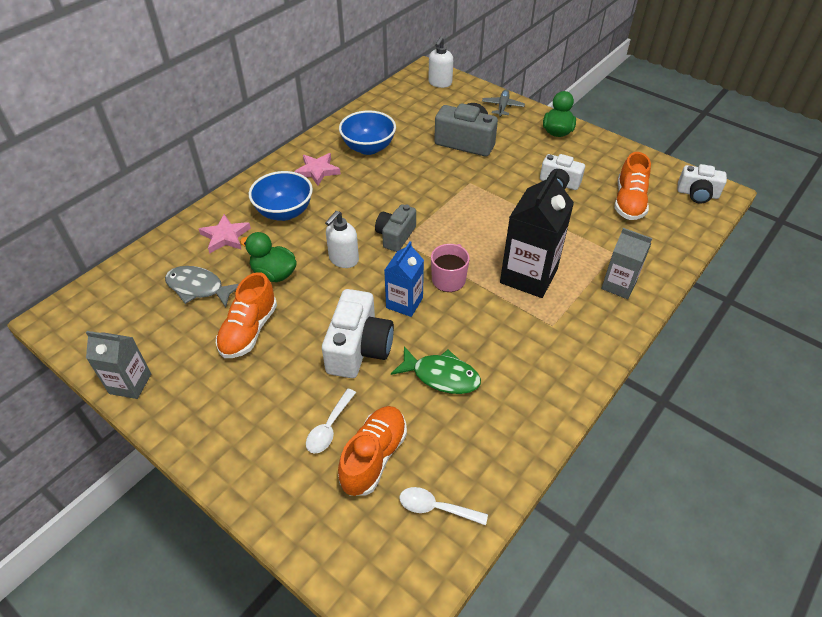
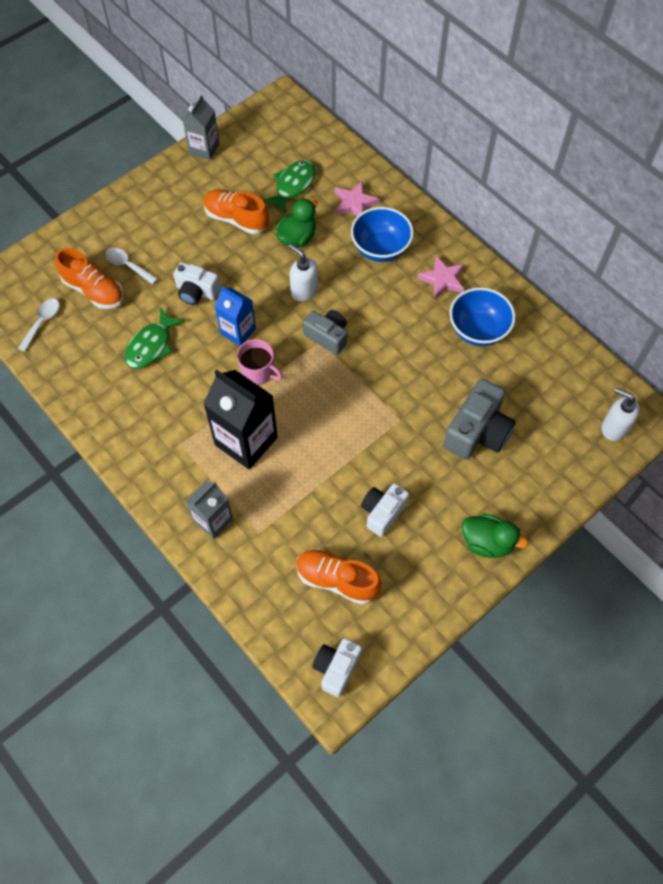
camera: 100 degrees right, 15 degrees up
(199, 288) = (293, 186): grey fish -> green fish
(359, 348) = (196, 292): white camera -> white camera, size x0.65
(502, 106) = (551, 491): grey plane -> none

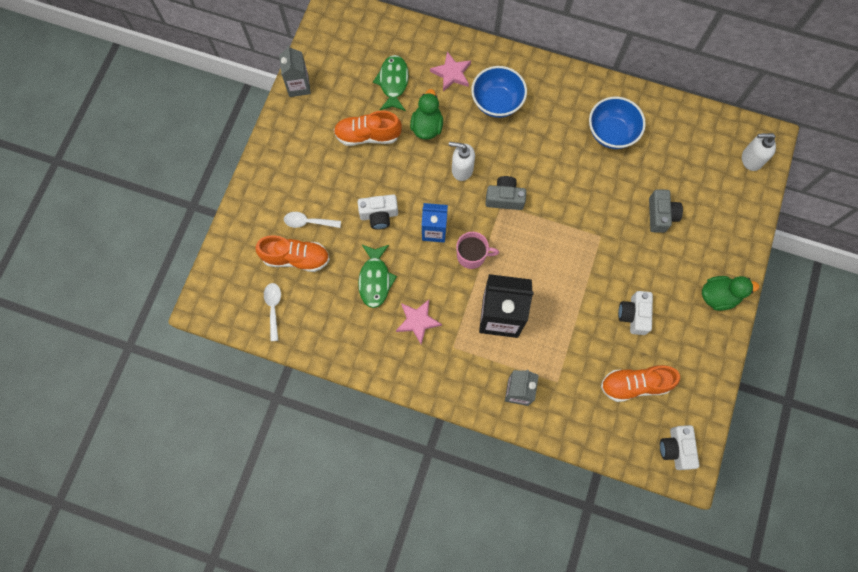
camera: 30 degrees left, 10 degrees up
(442, 279) = (559, 104): pink star -> pink star (417, 321)
(477, 432) = (660, 215): grey camera -> grey camera, size x0.65

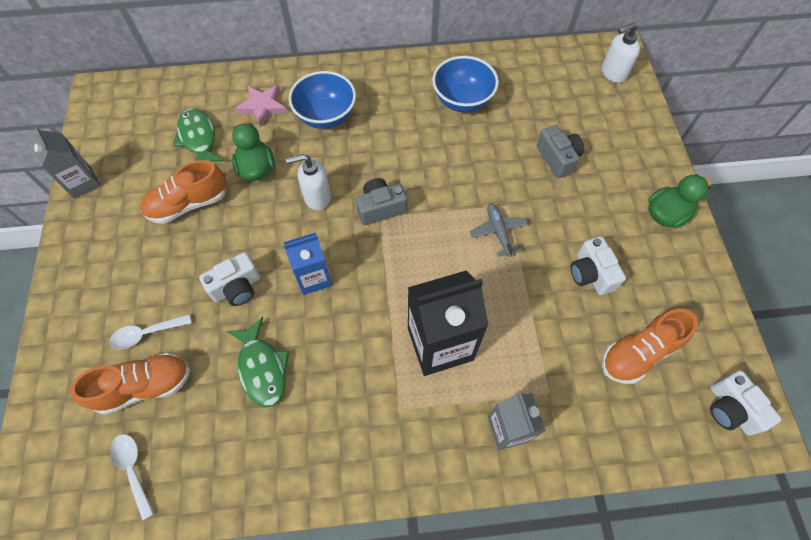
camera: 25 degrees left, 10 degrees down
(417, 321) = (340, 397): pink star -> none
(472, 255) = (372, 287): pink mug -> none
(583, 254) = (498, 231): none -> grey plane

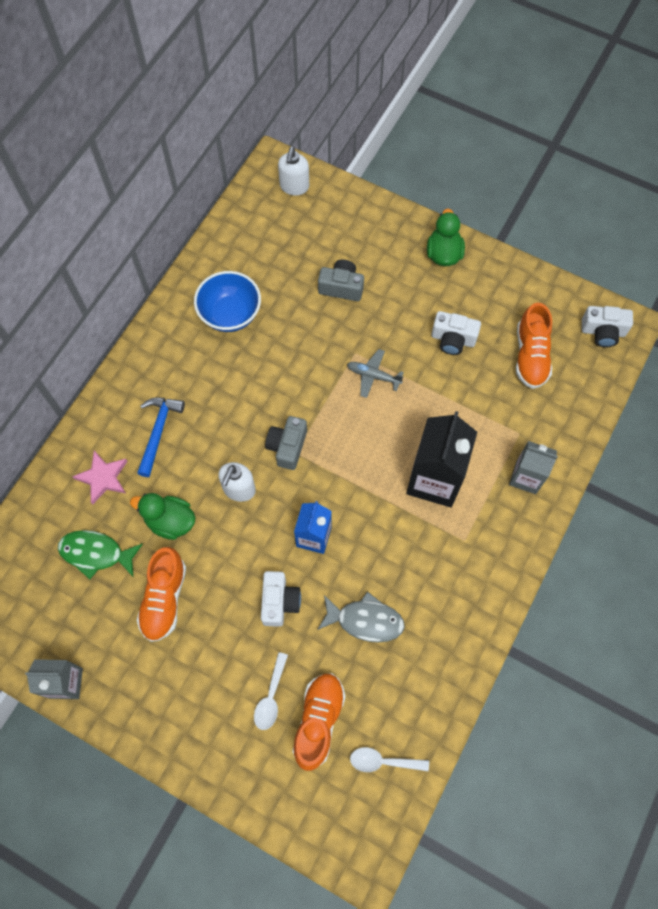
camera: 55 degrees left, 5 degrees up
(262, 368) = (365, 620): green fish -> grey fish
(326, 116) = (158, 431): blue bowl -> blue hammer

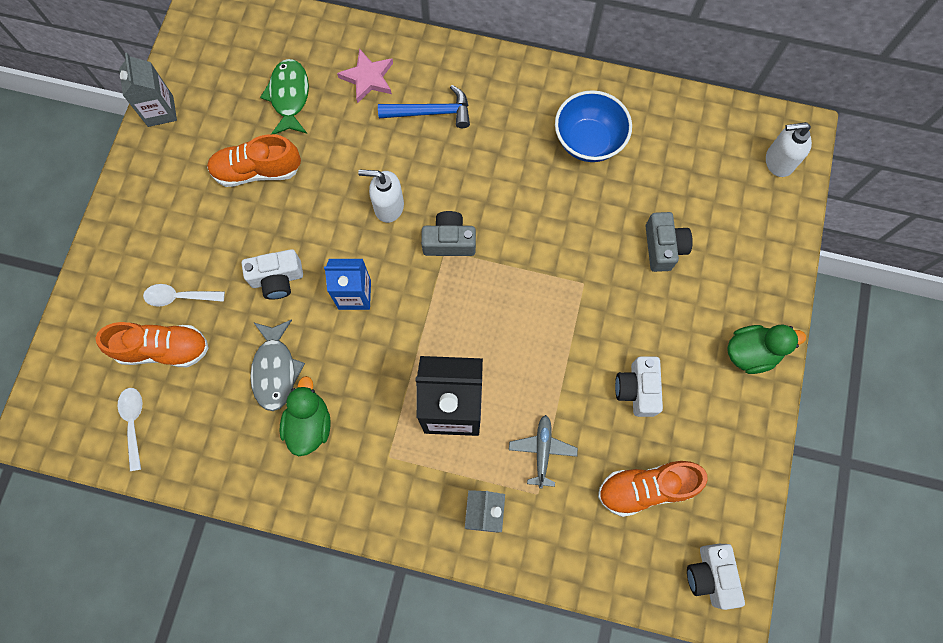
camera: 75 degrees right, 5 degrees up
(170, 521) = (338, 152): green duck -> green duck (309, 424)
(373, 376) = (561, 310): grey plane -> grey plane (542, 451)

